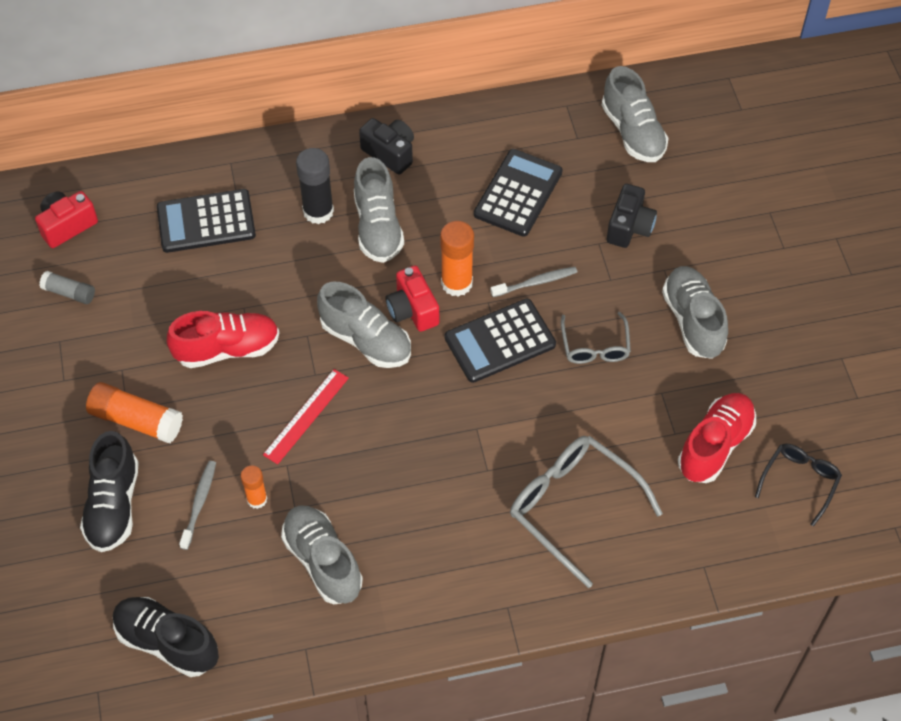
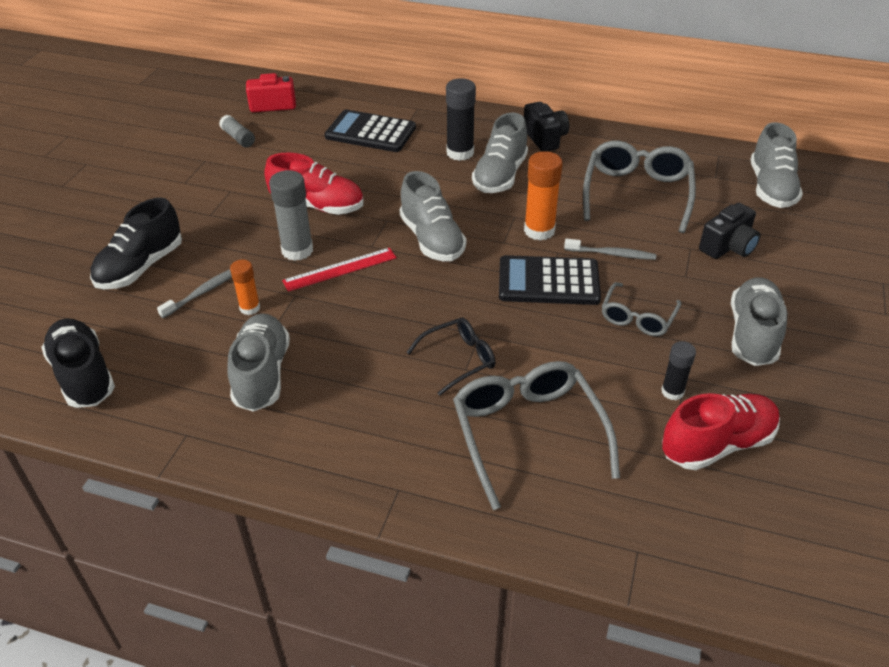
camera: 30 degrees right, 15 degrees down
(136, 420) = (210, 223): orange glue stick -> none
(249, 413) = (297, 250): none -> grey glue stick
(412, 310) = (487, 234): red camera -> none
(518, 193) = (637, 193): black calculator -> grey glasses
(659, 411) = (672, 392): none -> black glue stick
(799, 481) = (802, 519): black glasses -> black glasses (458, 359)

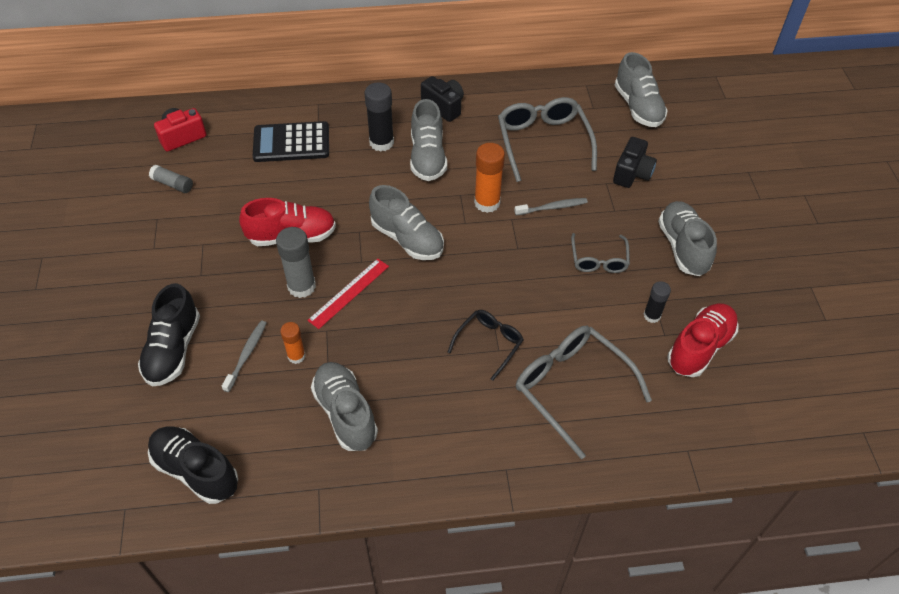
camera: 25 degrees left, 10 degrees up
(548, 281) = (518, 249): black calculator -> none

